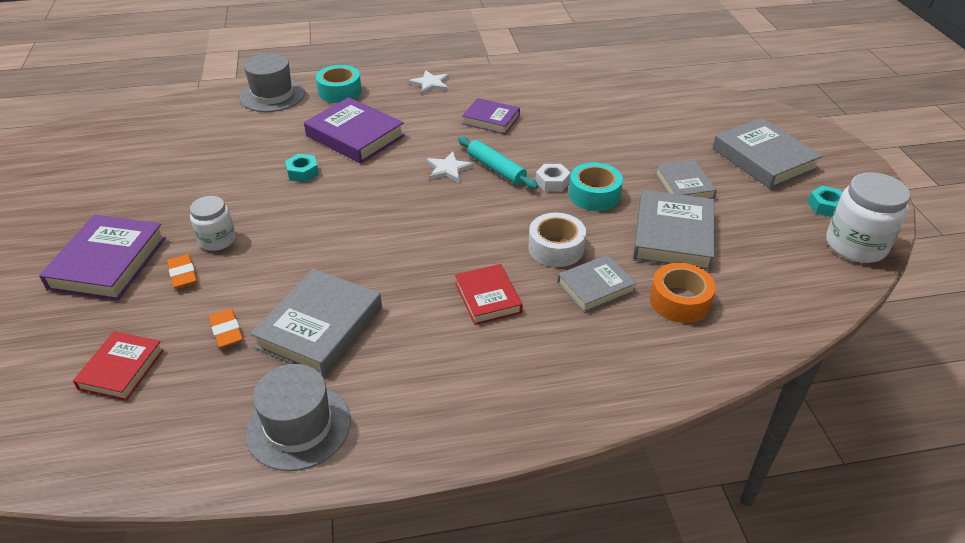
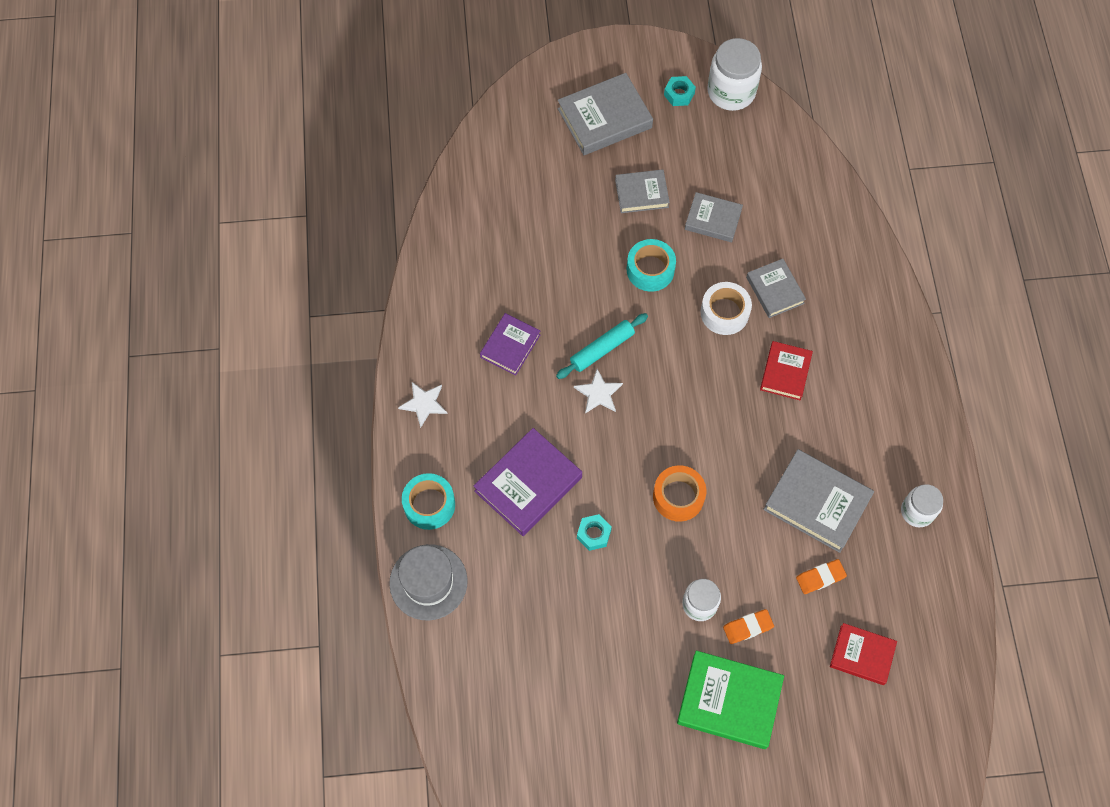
camera: 85 degrees left, 25 degrees up
(108, 263) = (729, 701): purple book -> green book
(298, 426) = (917, 511): grey hat -> white jar
(487, 298) = (785, 372): red book -> red book turned 60 degrees counterclockwise
(552, 182) = (628, 302): white nut -> none
(673, 236) = (713, 219): grey book -> grey book, size x0.62
(679, 301) = (792, 233): orange tape -> orange tape (678, 496)

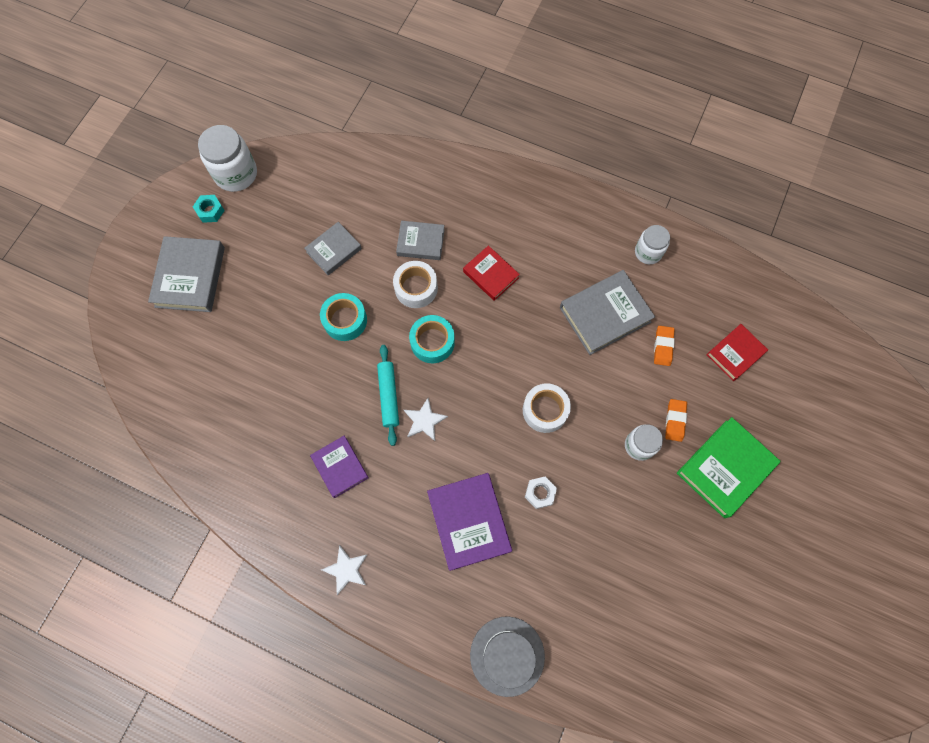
camera: 60 degrees left, 5 degrees up
(429, 505) = (439, 616): turquoise tape -> turquoise tape (432, 342)
(594, 534) = (540, 493): turquoise nut -> white nut
(641, 194) = (276, 288): grey book -> none
(678, 496) = (545, 410): orange tape -> white tape

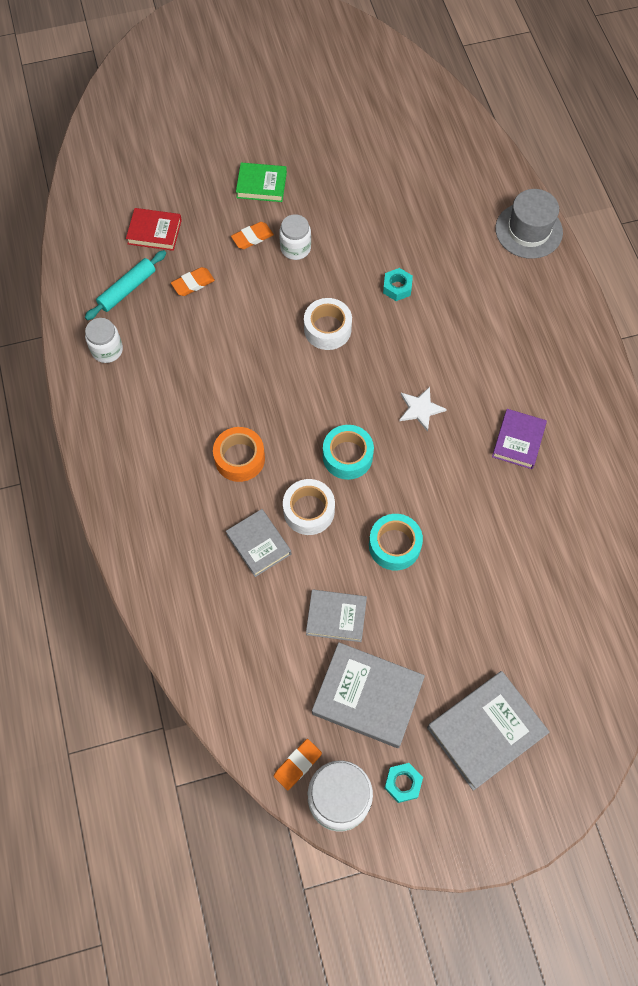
camera: 130 degrees left, 5 degrees down
(274, 167) = (297, 765): none -> orange eraser
(346, 569) = (583, 373): white star -> none
(388, 396) = (426, 452): turquoise rolling pin -> turquoise rolling pin (127, 289)
(468, 522) = (466, 318): purple book -> none
(491, 275) = (239, 458): red book -> orange tape
(540, 493) = (397, 287): white nut -> turquoise nut
(605, 315) = (200, 343): grey book -> grey book (367, 696)
(725, 468) = (261, 185): green book -> green book, size x0.62

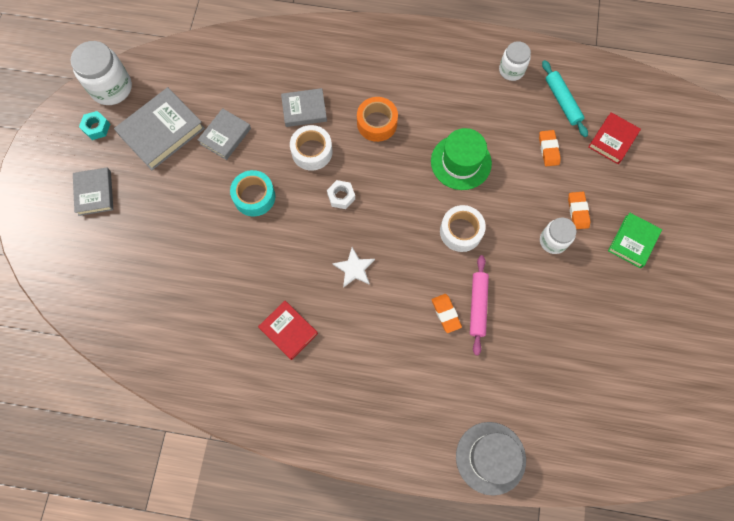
camera: 115 degrees right, 5 degrees up
(248, 357) = (461, 162): none -> green hat
(297, 765) = (146, 74): orange eraser -> orange eraser (446, 313)
(347, 456) = (341, 196): turquoise tape -> white nut
(397, 287) = (477, 306): turquoise nut -> pink rolling pin
(486, 731) = (94, 193): grey book -> grey book, size x0.62
(518, 441) = (288, 331): purple book -> red book

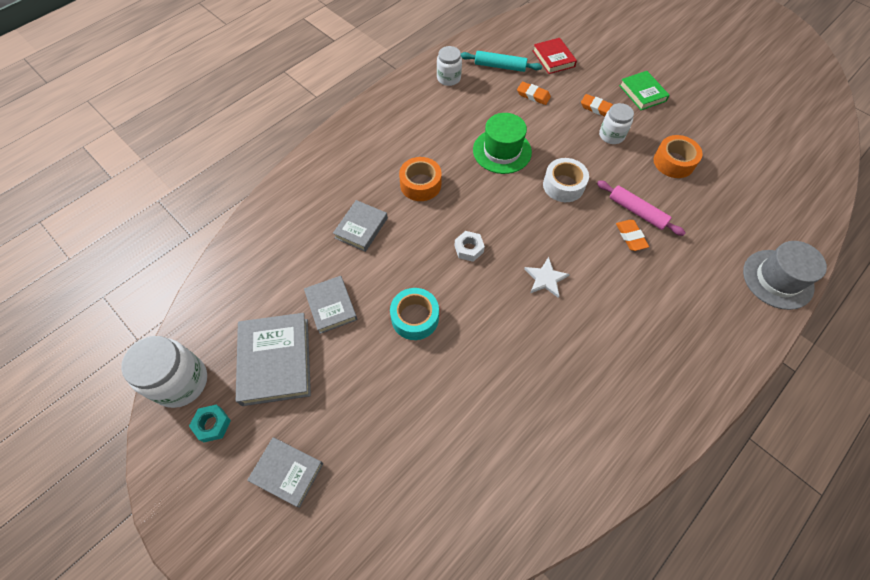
camera: 55 degrees left, 10 degrees down
(288, 331) = (573, 367): red book -> none
(312, 151) = (407, 246): white tape -> none
(446, 313) = (631, 237): orange eraser -> orange eraser turned 60 degrees clockwise
(563, 310) = (673, 162): none -> orange tape

